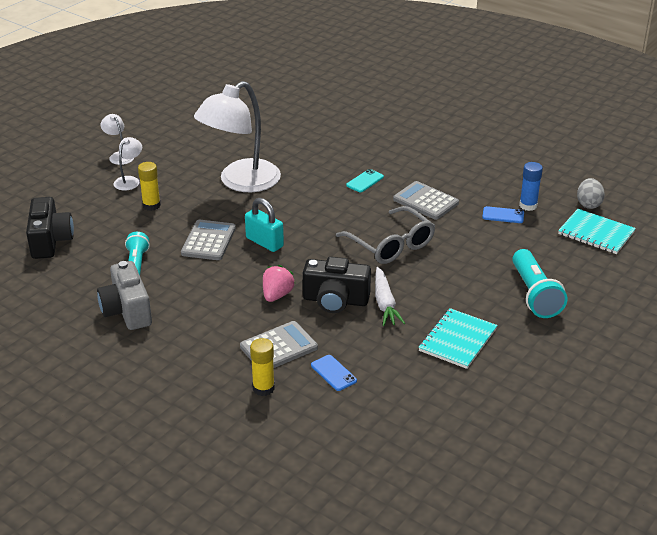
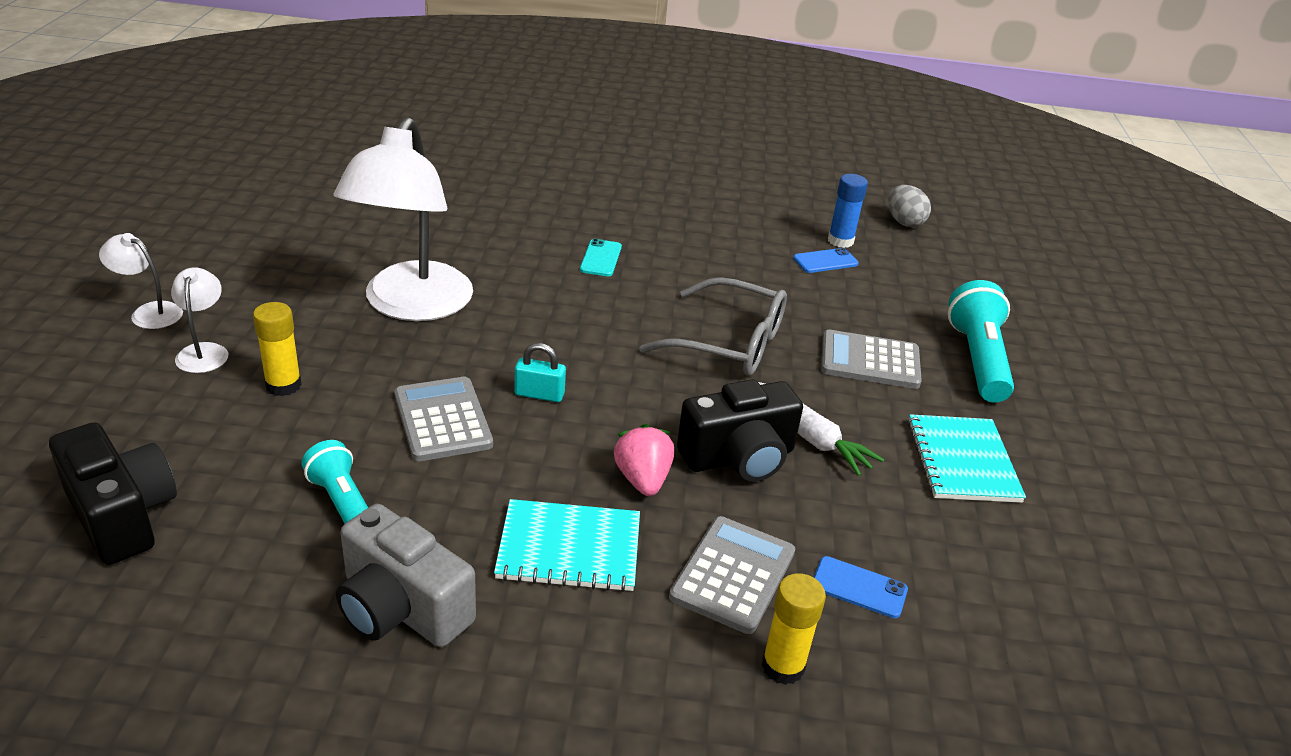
camera: 35 degrees left, 0 degrees up
(264, 242) = (539, 394): turquoise padlock -> turquoise padlock, size x0.66
(425, 201) = (711, 267): grey calculator -> grey calculator (870, 361)
(534, 295) = (977, 360): turquoise flashlight -> turquoise flashlight turned 135 degrees counterclockwise
(596, 233) = (952, 256): turquoise notebook -> turquoise notebook (569, 548)

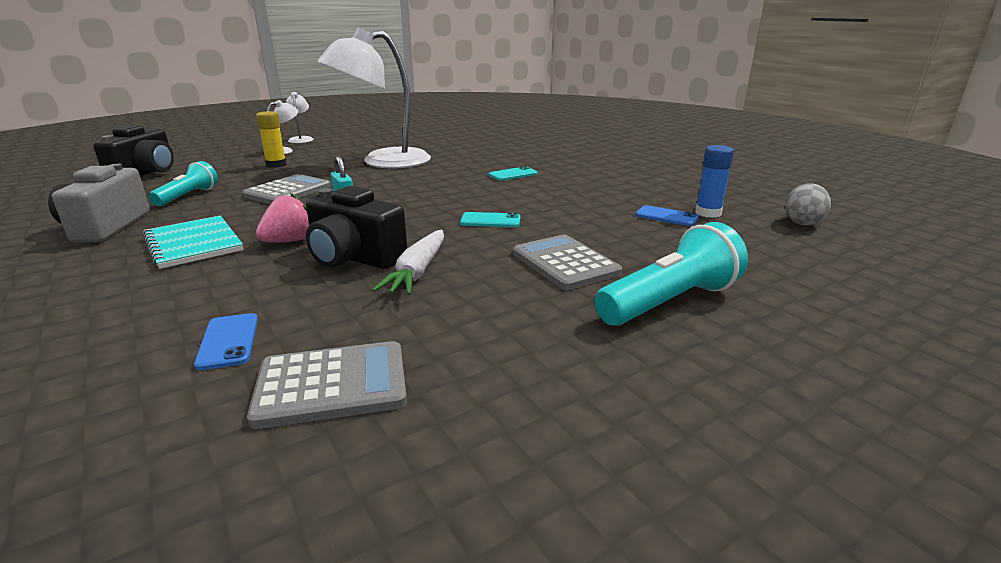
camera: 55 degrees right, 10 degrees down
(729, 343) = (490, 220): grey glasses -> turquoise phone
(733, 575) = (205, 292): grey calculator -> grey calculator (332, 385)
(783, 666) = (97, 338): yellow glue stick -> none
(962, 461) = (485, 338): turquoise notebook -> none

